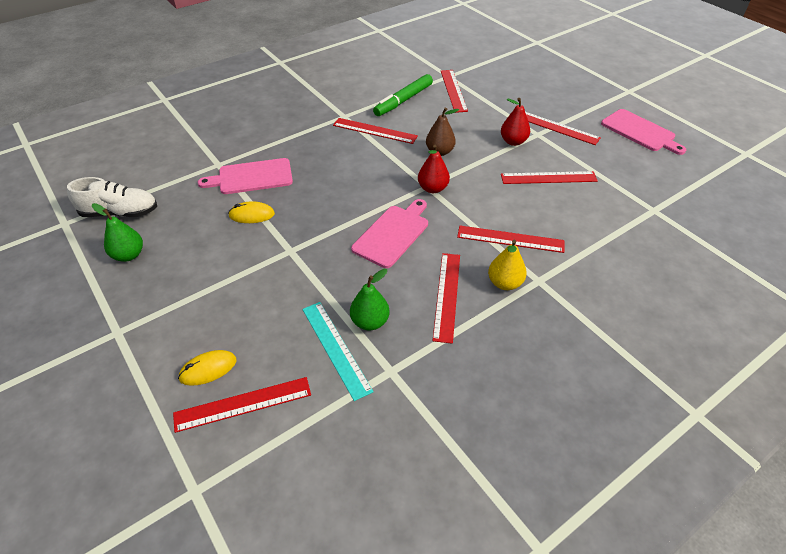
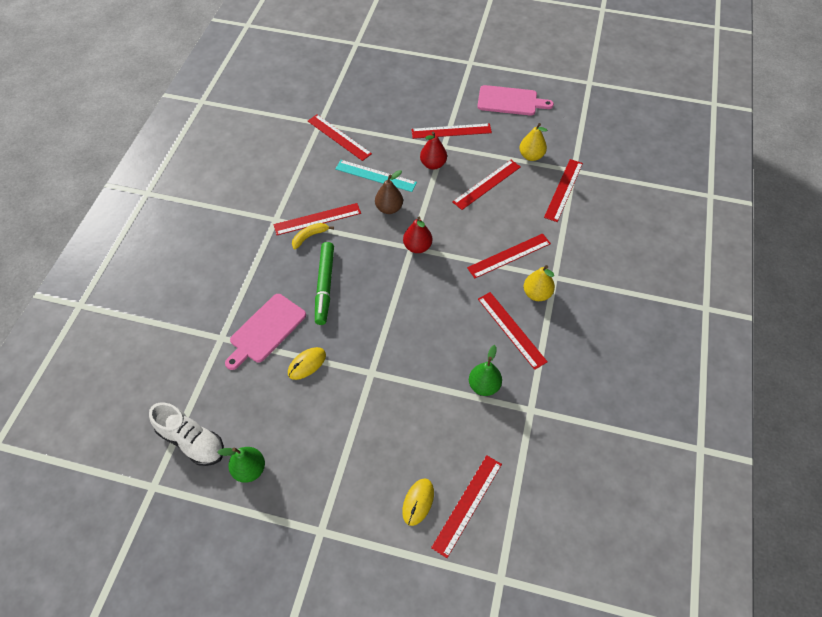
camera: 40 degrees left, 10 degrees up
(120, 213) = (192, 441): white shoe -> white shoe turned 75 degrees clockwise
(336, 348) = (482, 421): turquoise ruler -> turquoise ruler (375, 175)
(355, 138) = (309, 237): none -> yellow banana
(393, 234) = (429, 306): pink cutting board -> none
(404, 100) = (309, 172): green marker -> green marker (325, 285)
(618, 179) = (531, 156): none -> yellow pear
(625, 219) = (563, 190): none -> red ruler

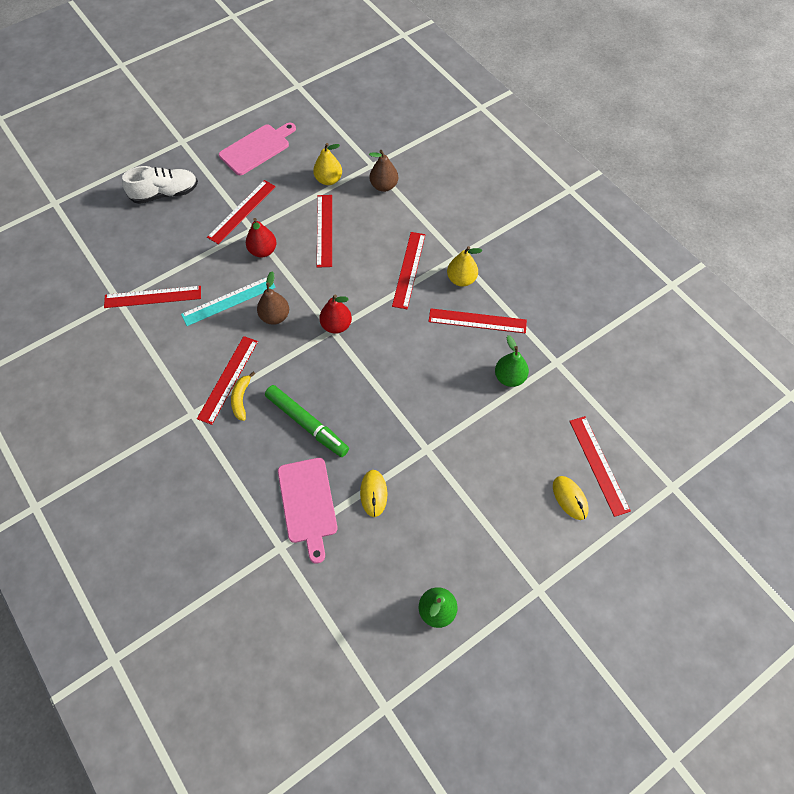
camera: 50 degrees left, 5 degrees up
(192, 441) = (367, 643): white shoe -> white shoe (165, 193)
(563, 190) = (384, 186): red ruler -> brown pear

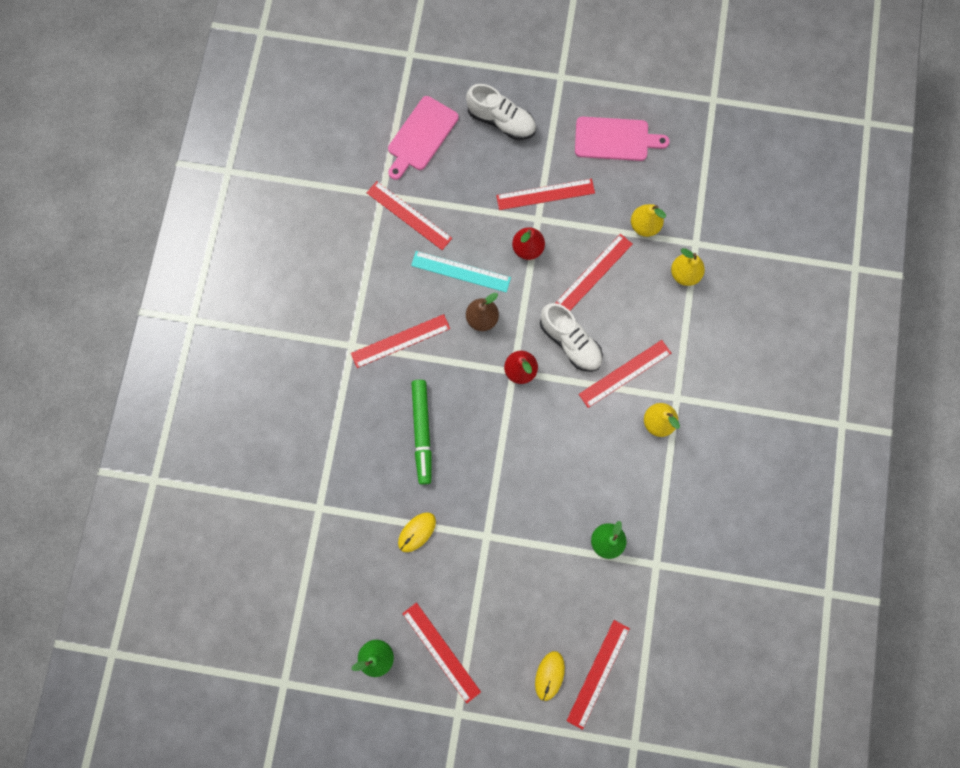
camera: 45 degrees right, 15 degrees up
(241, 399) = (395, 366): yellow banana -> none
(308, 504) = (366, 494): pink cutting board -> pink cutting board (421, 136)
(352, 281) = (570, 342): none -> white shoe
(384, 186) = (684, 274): brown pear -> yellow pear
(477, 321) = (632, 470): red ruler -> red ruler (441, 652)

